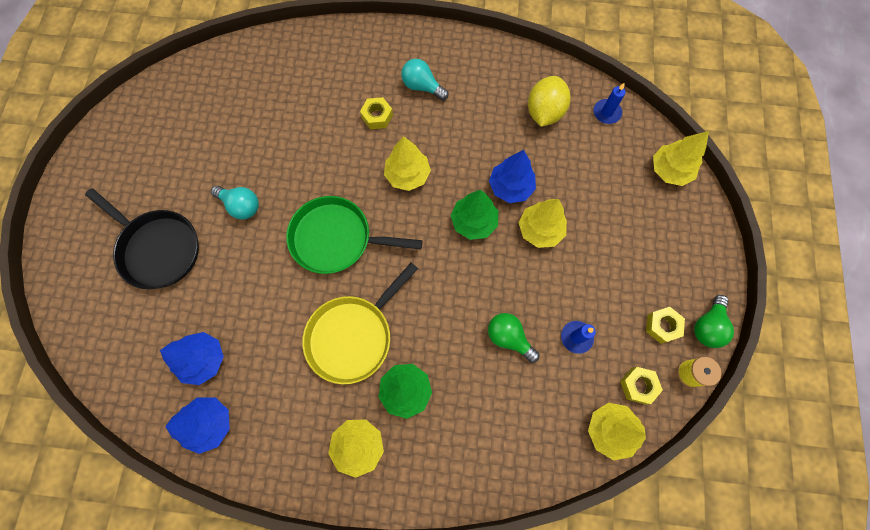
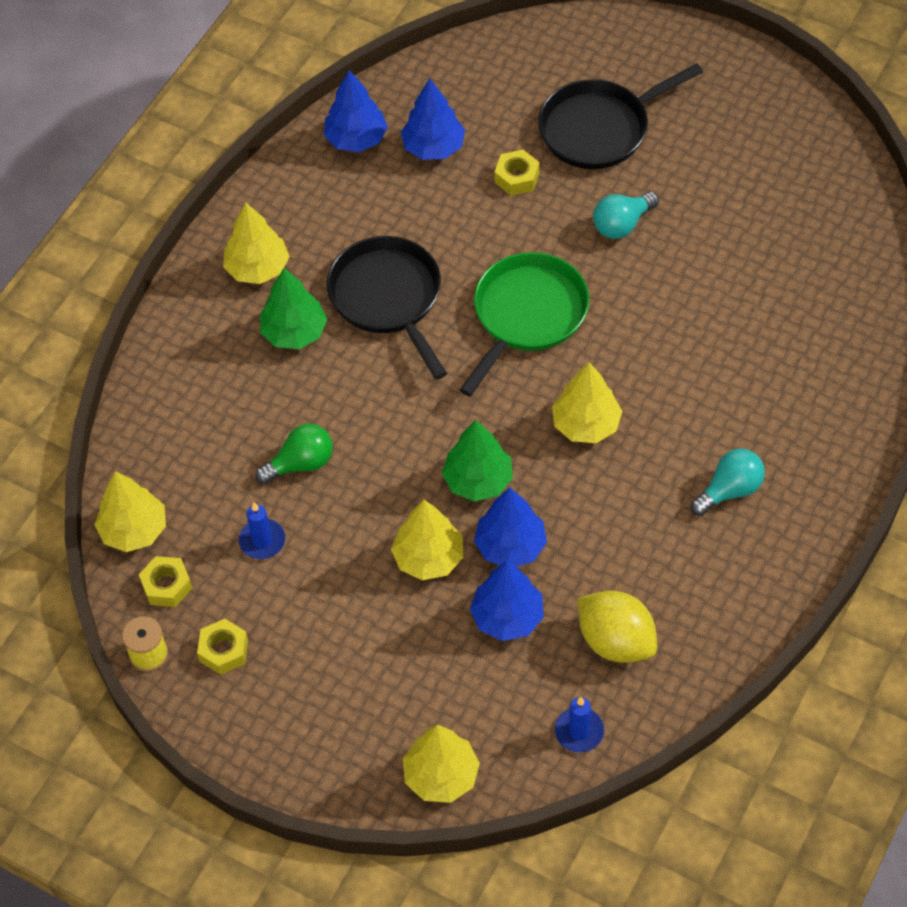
camera: 115 degrees right, 15 degrees down
(353, 336) = (388, 298): yellow pan -> black pan
(377, 116) = (699, 416): yellow nut -> yellow nut (517, 178)
(557, 172) = (507, 617): none -> blue tree
(707, 326) = (195, 707): green light bulb -> none

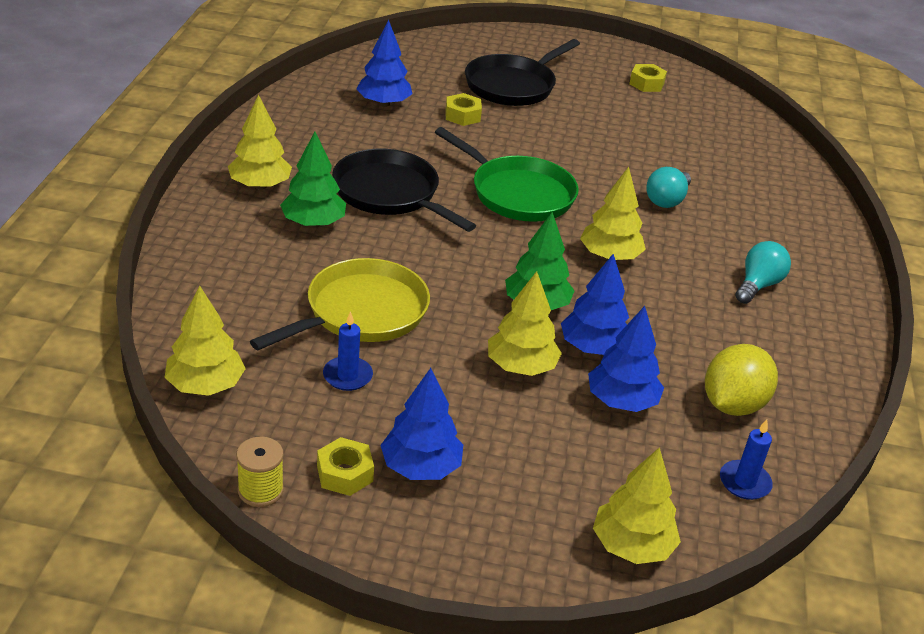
camera: 25 degrees left, 20 degrees down
(167, 586) = (259, 427): yellow nut -> yellow nut (646, 83)
(301, 463) = (361, 313): green light bulb -> yellow pan
(356, 139) = (315, 103): blue tree -> blue tree (421, 467)
(527, 315) = (518, 193): green pan -> green pan turned 120 degrees clockwise
(616, 641) = (732, 405): yellow lemon -> yellow lemon turned 75 degrees counterclockwise
(622, 224) = (563, 135): turquoise light bulb -> turquoise light bulb (667, 200)

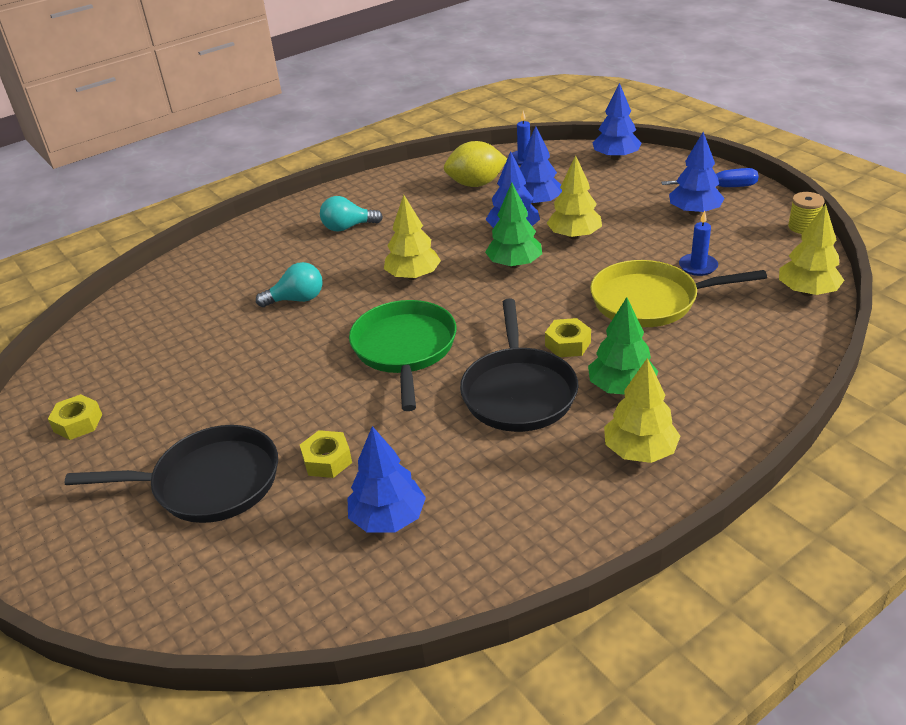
camera: 130 degrees left, 0 degrees up
(345, 473) = (743, 222): yellow nut -> yellow nut (567, 344)
(426, 538) = (720, 187): none -> blue screwdriver
(631, 546) = (616, 157): yellow tree -> blue tree

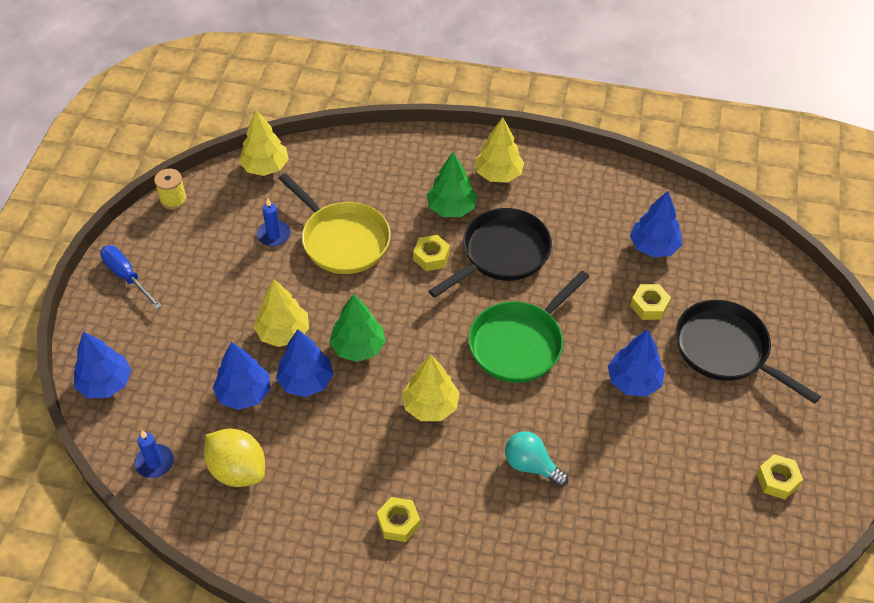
camera: 135 degrees left, 15 degrees up
(348, 227) = (398, 523): turquoise light bulb -> yellow nut
(694, 212) = (186, 274): blue tree -> blue tree (633, 381)

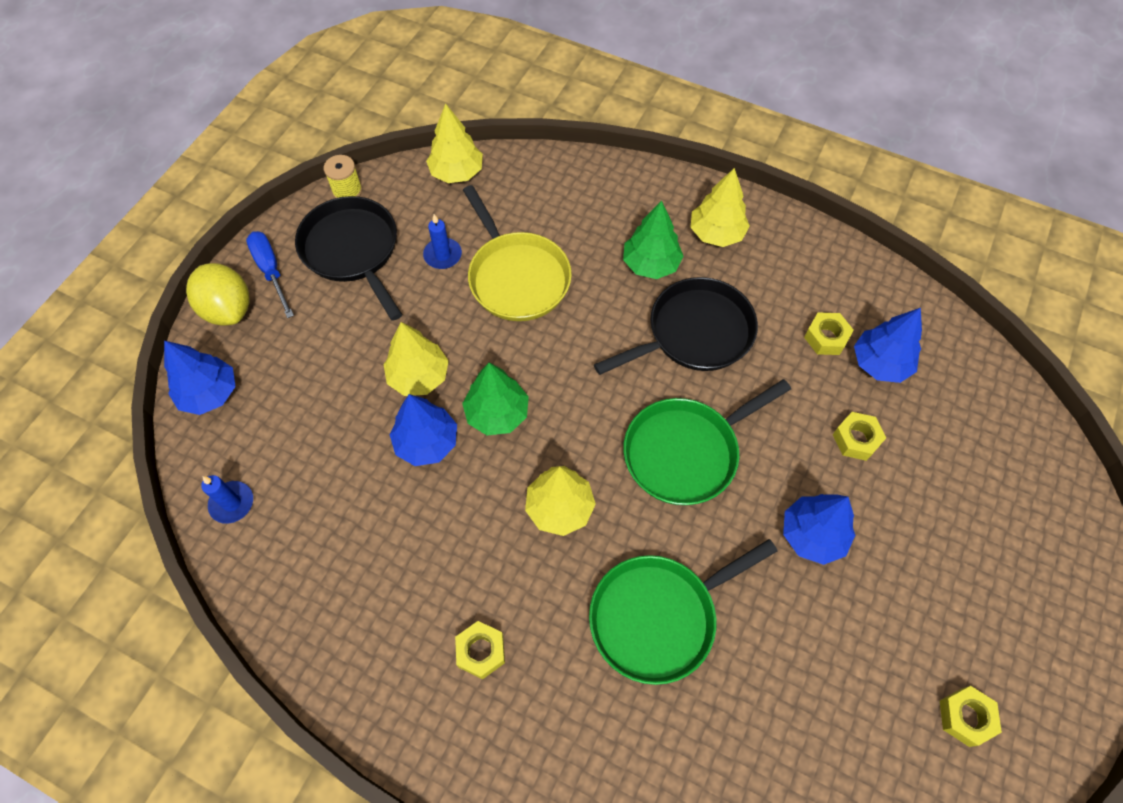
camera: 15 degrees right, 10 degrees up
(238, 470) = (319, 536): yellow lemon -> yellow lemon (228, 309)
(244, 393) = (354, 441): blue tree -> none
(431, 257) = (611, 320): yellow nut -> yellow nut (826, 338)
(531, 465) = (658, 616): turquoise light bulb -> green pan
(726, 350) = (939, 520): black pan -> black pan (353, 251)

